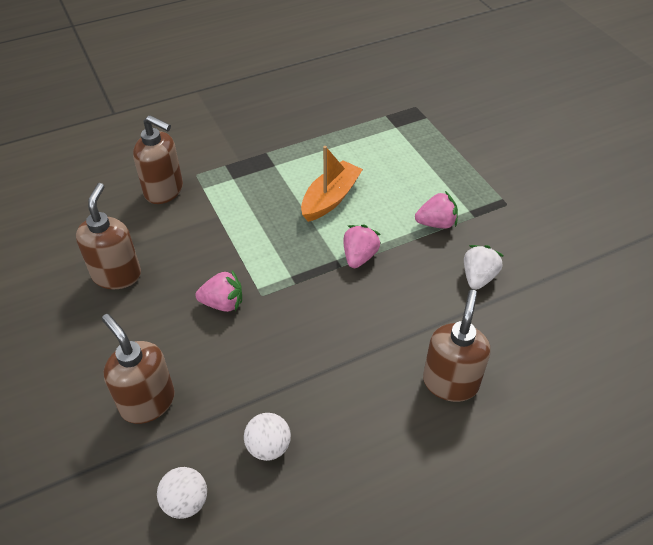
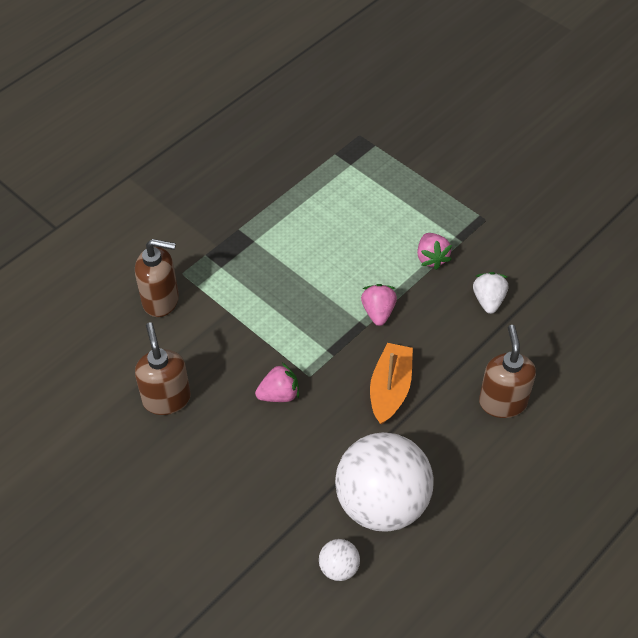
camera: 20 degrees left, 5 degrees up
(147, 402) = (262, 502): brown soap dispenser -> none
(268, 447) = (382, 503): white ball -> white ball, size x2.41
(330, 198) = (324, 261): orange boat -> orange boat (390, 389)
(436, 223) = (431, 258): pink strawberry -> pink strawberry turned 105 degrees clockwise

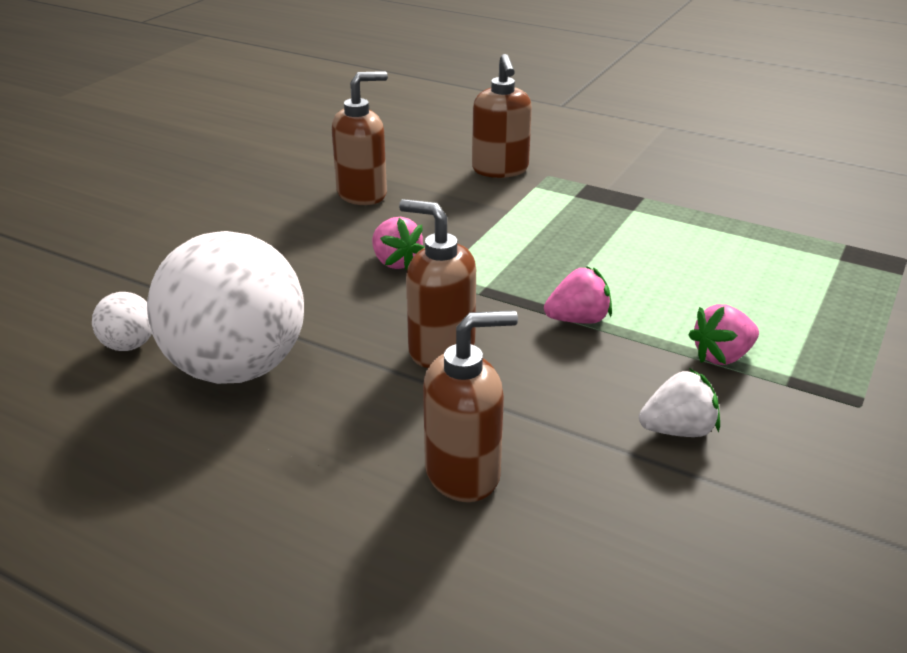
camera: 75 degrees right, 20 degrees down
(390, 389) = (441, 349): orange boat -> brown soap dispenser

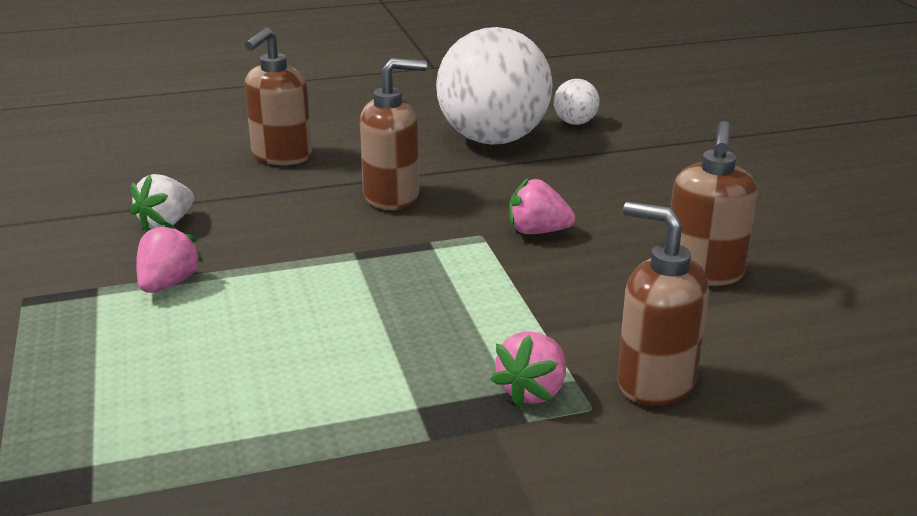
camera: 135 degrees right, 5 degrees down
(578, 319) = (320, 258): pink strawberry -> pink strawberry (532, 391)

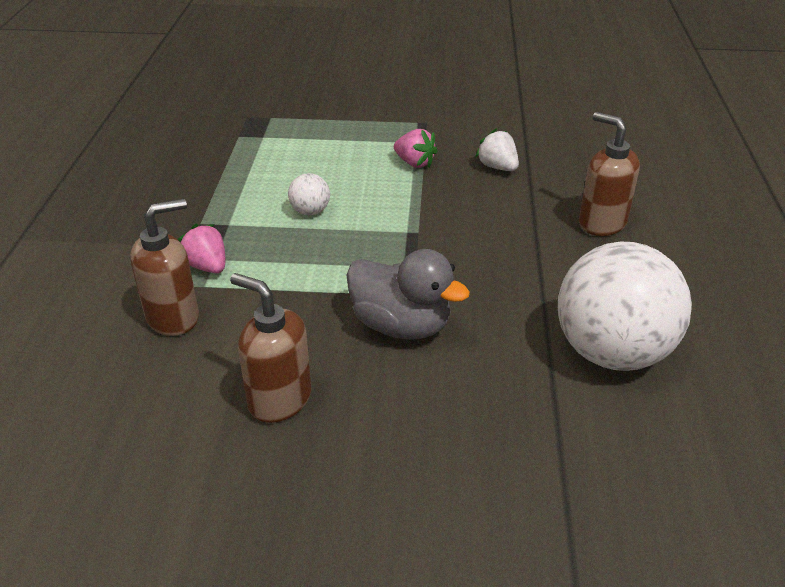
camera: 110 degrees right, 10 degrees up
(392, 197) = (500, 264): brown soap dispenser -> none
(537, 231) = (401, 325): pink strawberry -> grey duck
(575, 123) = (650, 433): white ball -> white ball (310, 211)

